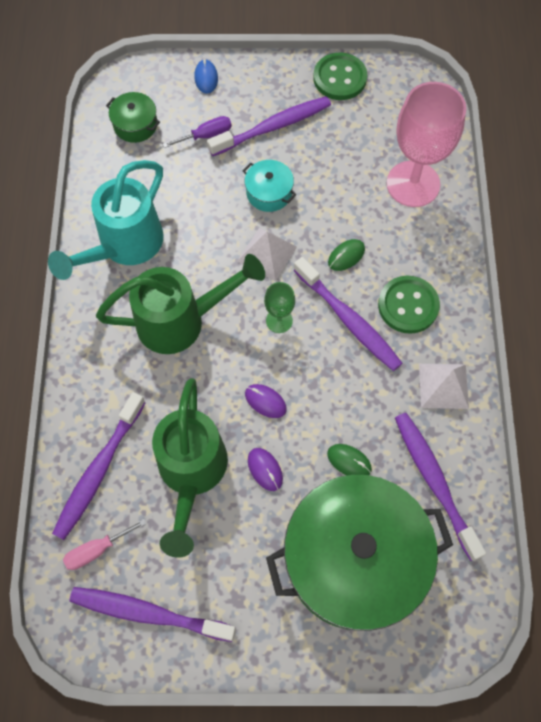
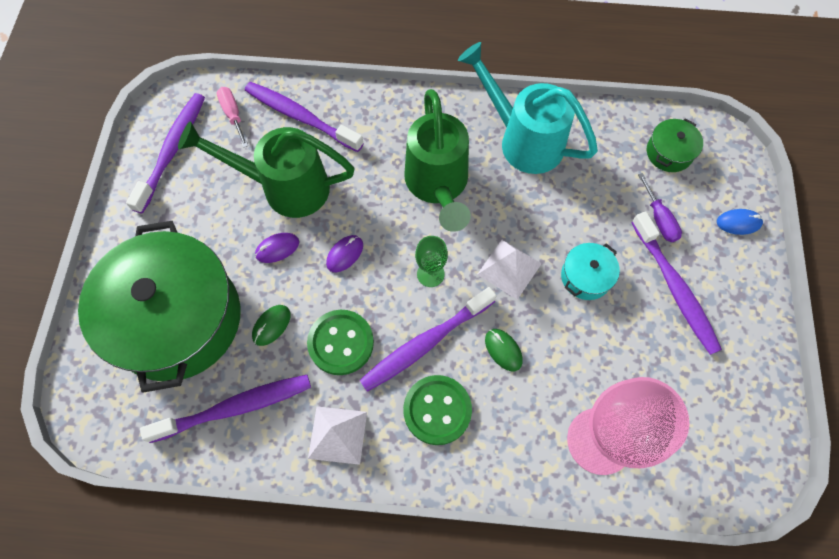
camera: 95 degrees right, 0 degrees up
(339, 78) = (754, 372): green button -> green button (341, 343)

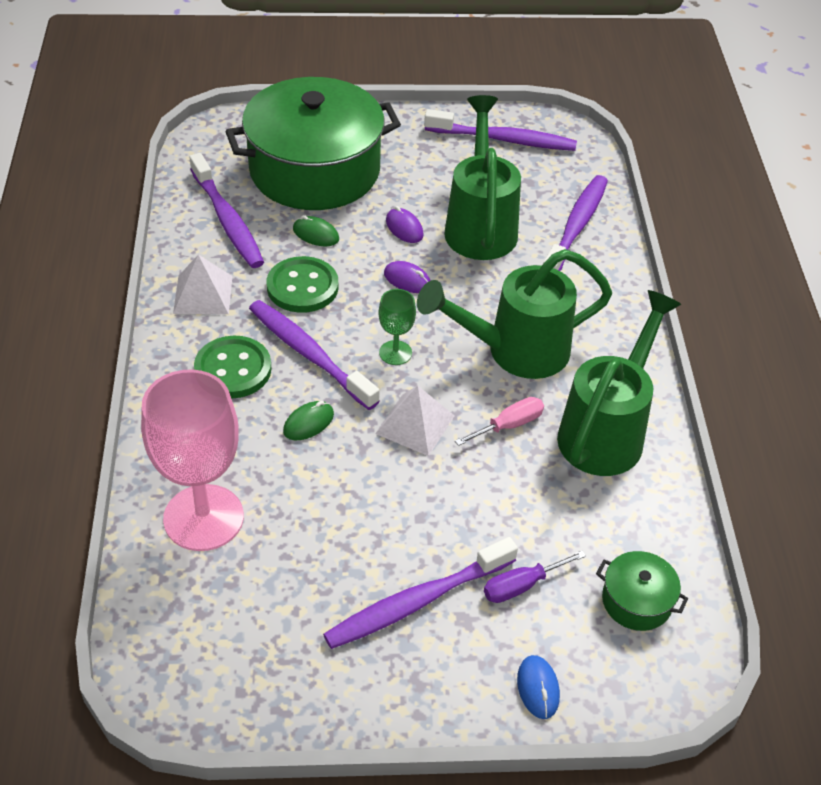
camera: 80 degrees right, 20 degrees down
(233, 115) = (562, 175): pink screwdriver -> pink screwdriver (509, 425)
(522, 140) = (607, 430): turquoise watering can -> green watering can
(585, 277) = (417, 502): turquoise pot -> none

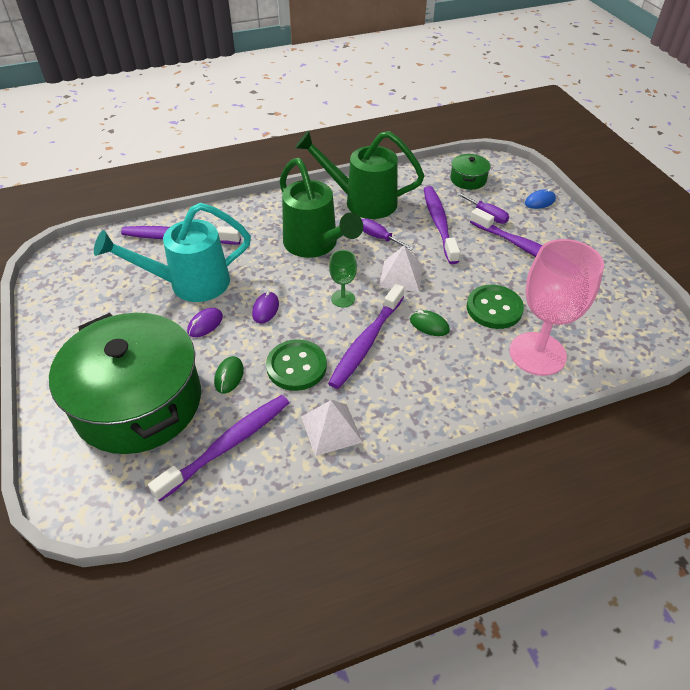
camera: 105 degrees left, 0 degrees up
(233, 369) = (403, 381): green button -> green button (494, 308)
(480, 225) = (189, 284): green watering can -> turquoise watering can
(503, 139) = (74, 291): purple toothbrush -> purple toothbrush (439, 224)
(509, 425) = (379, 237): pink screwdriver -> purple screwdriver

